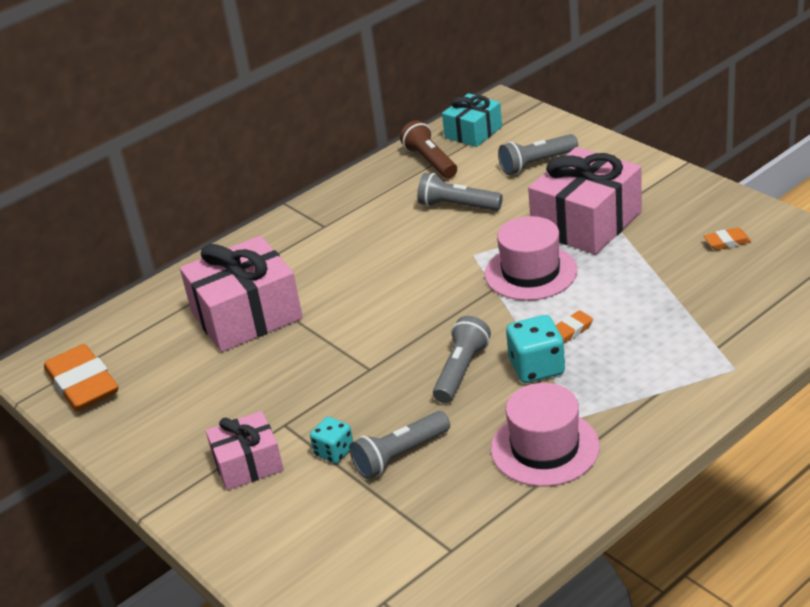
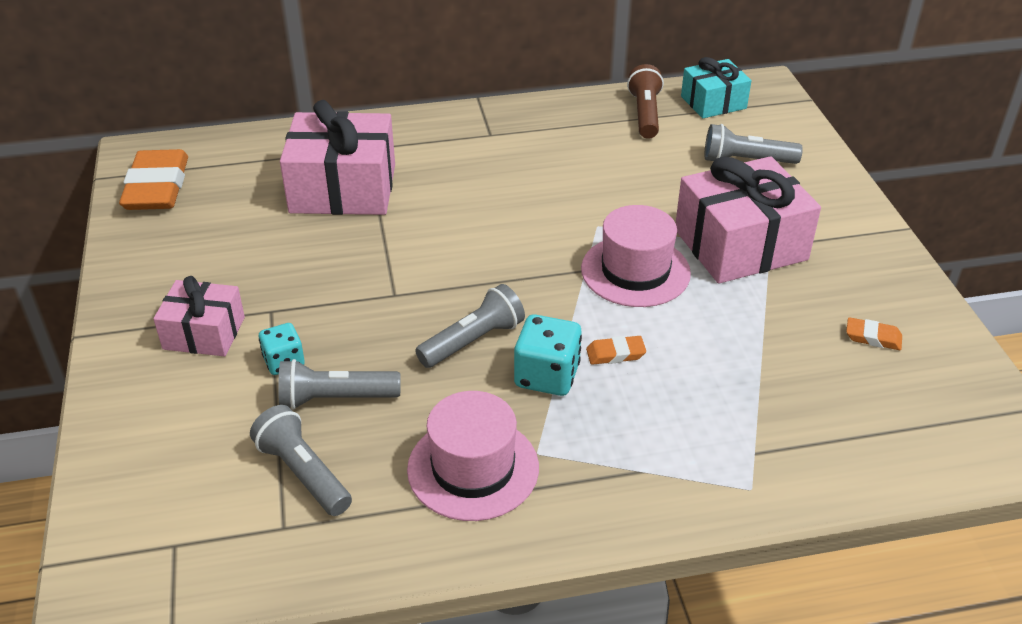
camera: 25 degrees right, 5 degrees up
(457, 206) = (629, 170): grey flashlight -> grey flashlight (303, 473)

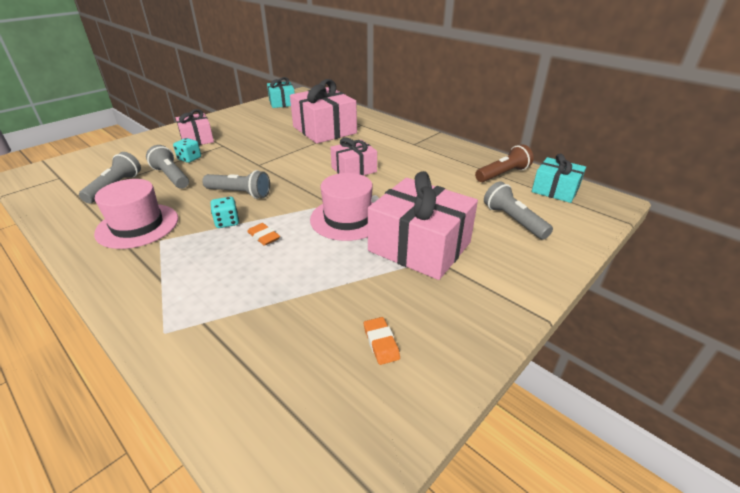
camera: 55 degrees right, 5 degrees down
(157, 187) = (282, 102): orange eraser -> turquoise gift
(511, 215) = (354, 169): none -> pink gift
(547, 376) = (227, 222): turquoise dice -> turquoise dice, size x0.64

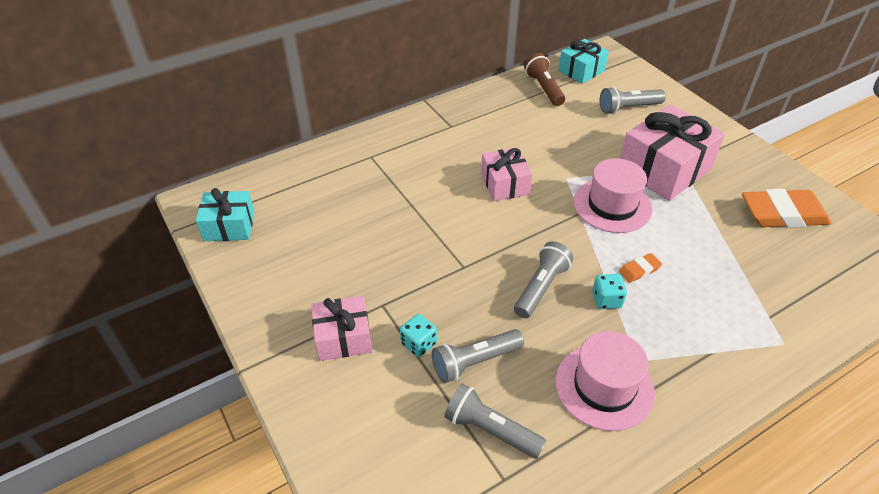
camera: 75 degrees left, 10 degrees up
(324, 130) = (373, 192): pink gift -> none
(381, 343) = (782, 214): orange eraser -> orange eraser, size x2.23

